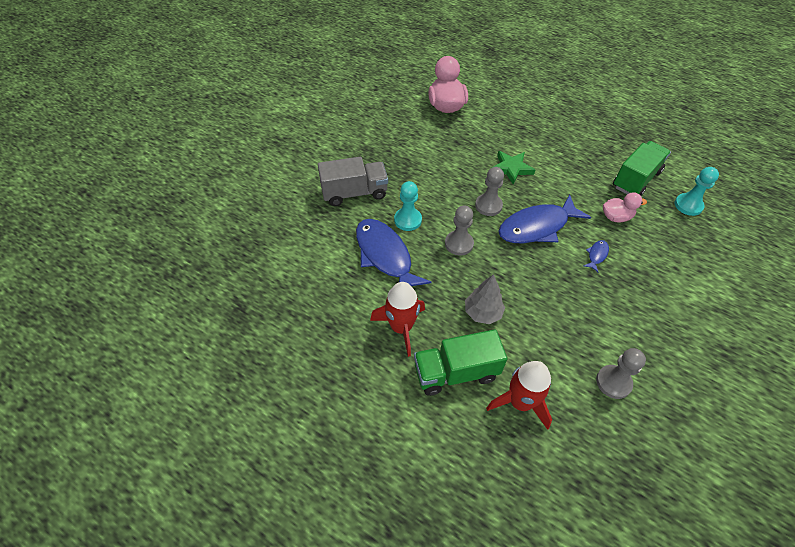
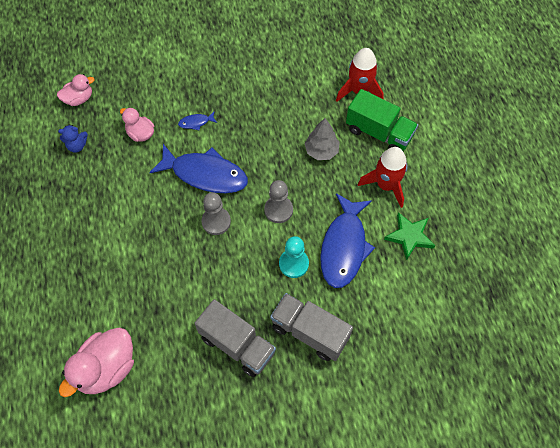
camera: 135 degrees left, 10 degrees up
(391, 158) = (237, 345): none -> grey truck
(511, 168) = (151, 239): green star -> green star (409, 236)
(613, 382) = (294, 59): grey pawn -> none
(636, 179) = (77, 146): green truck -> blue teddy bear
(688, 205) = (79, 99): turquoise pawn -> pink duck

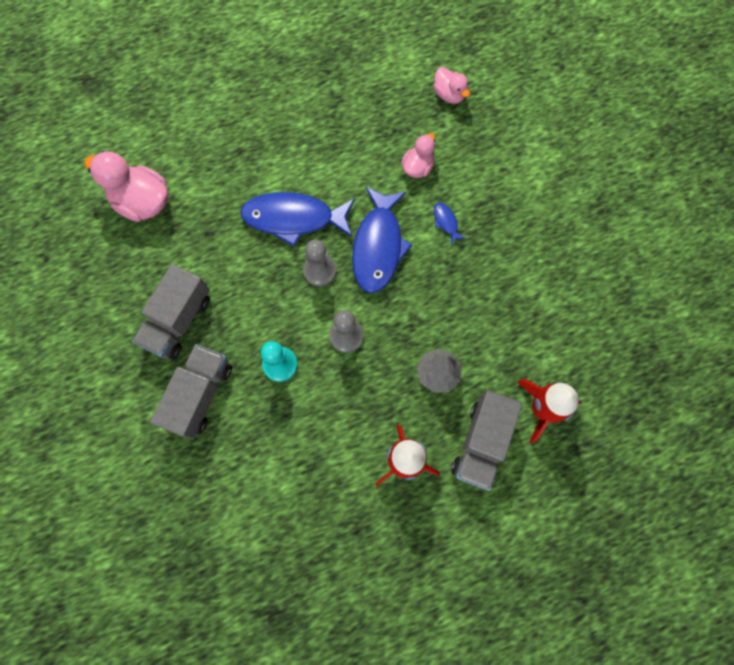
camera: 80 degrees right, 10 degrees up
(77, 146) = (388, 109): blue teddy bear -> none
(344, 247) = (310, 419): blue fish -> blue fish (294, 218)
(379, 133) = (481, 443): green truck -> grey truck
(409, 236) = (336, 499): green star -> none

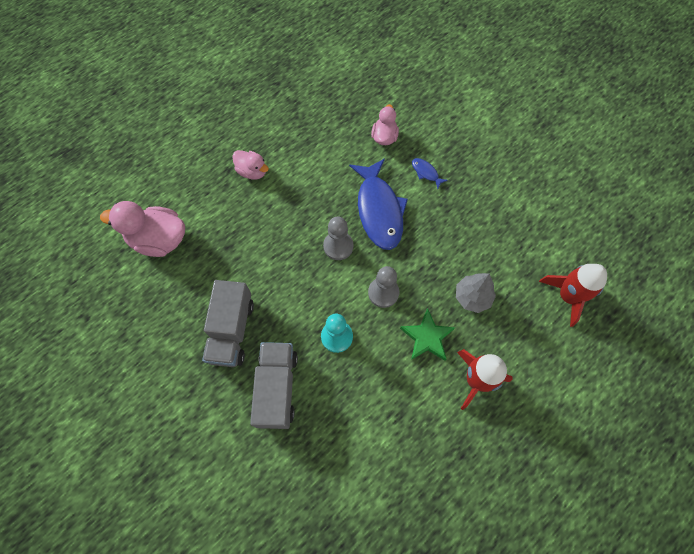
camera: 20 degrees left, 5 degrees down
(294, 218) = (298, 210): blue fish -> none
(372, 398) = (427, 337): none -> green star
(449, 95) = (385, 72): pink duck -> pink duck (252, 171)
(481, 443) = (532, 341): grey truck -> none

